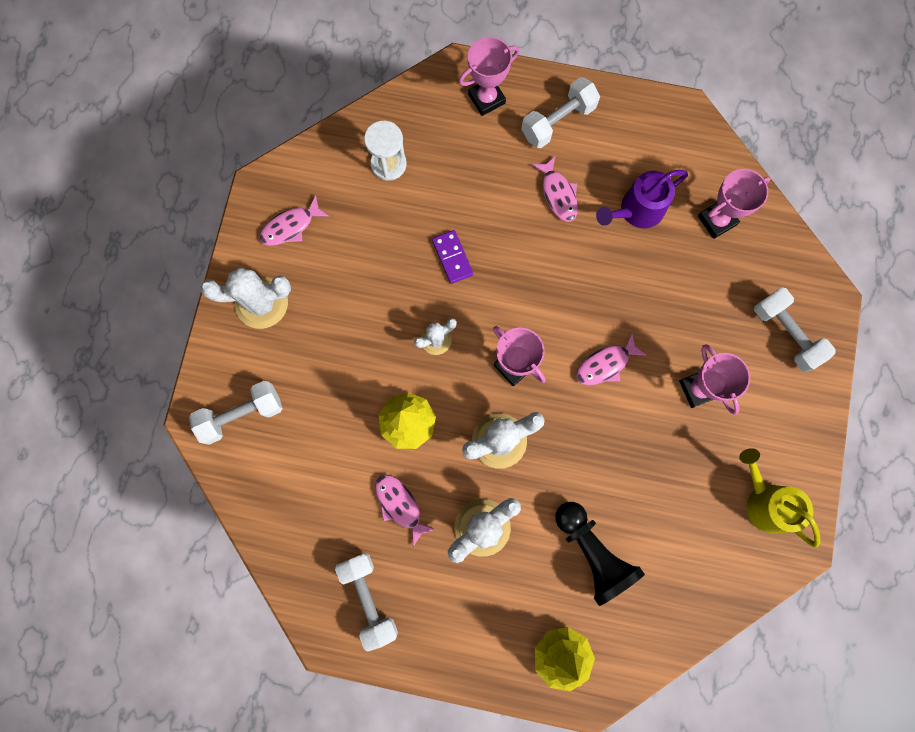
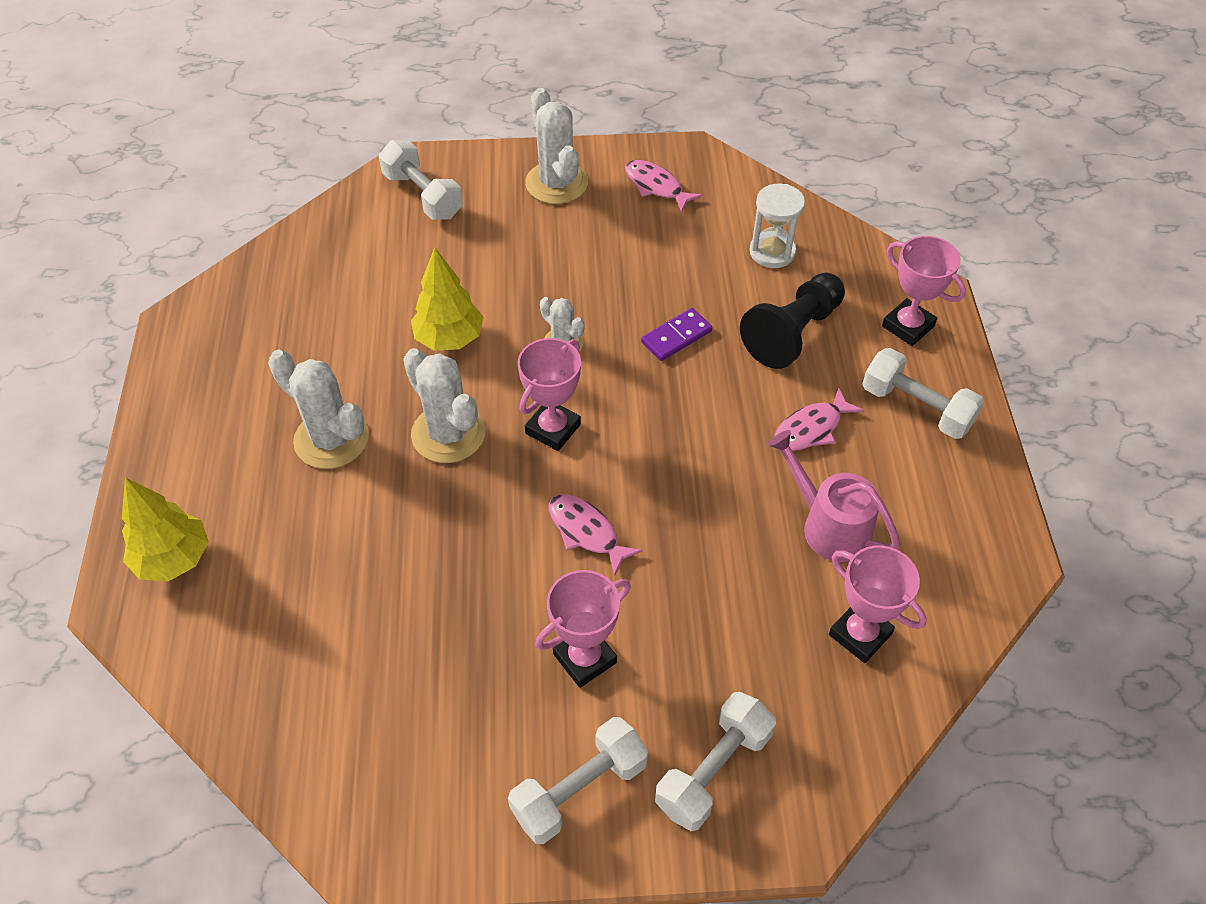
camera: 75 degrees right, 25 degrees down
(369, 598) = (228, 348): white dumbbell -> white dumbbell (579, 790)
(400, 505) = (345, 352): pink fish -> none
(592, 552) = (317, 568): black pawn -> black pawn (792, 333)
(636, 211) = (827, 525): purple watering can -> pink watering can
(764, 501) = (430, 787): yellow watering can -> none

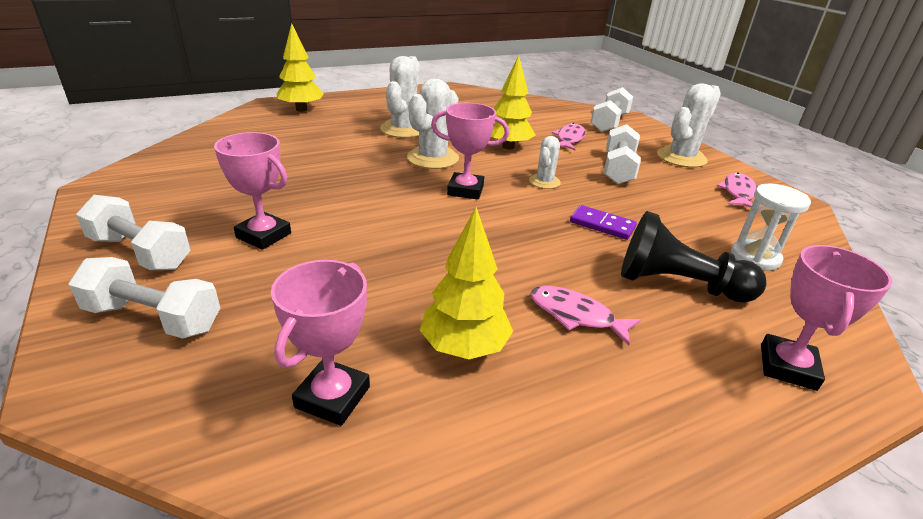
camera: 65 degrees right, 20 degrees down
(586, 532) = (381, 217): pink fish -> pink fish (569, 139)
(827, 525) = (464, 347): pink watering can -> yellow tree
(916, 407) = (680, 394): white dumbbell -> white dumbbell (618, 169)

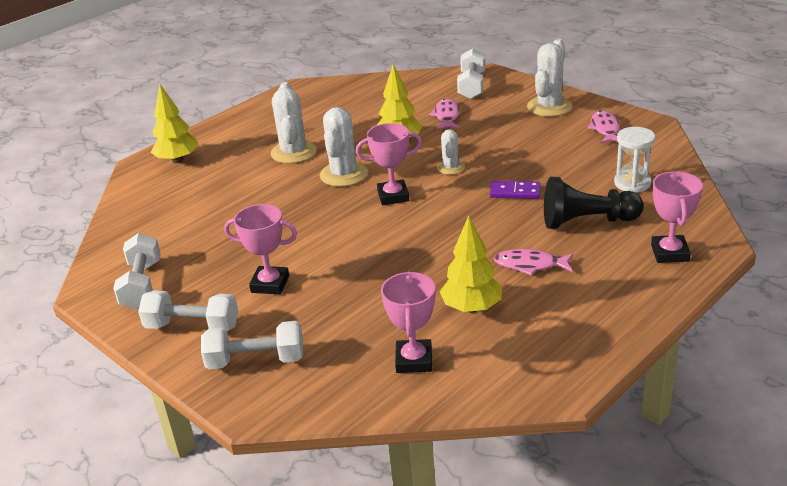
camera: 15 degrees left, 0 degrees up
(618, 169) = (503, 135): white dumbbell -> white dumbbell (142, 285)

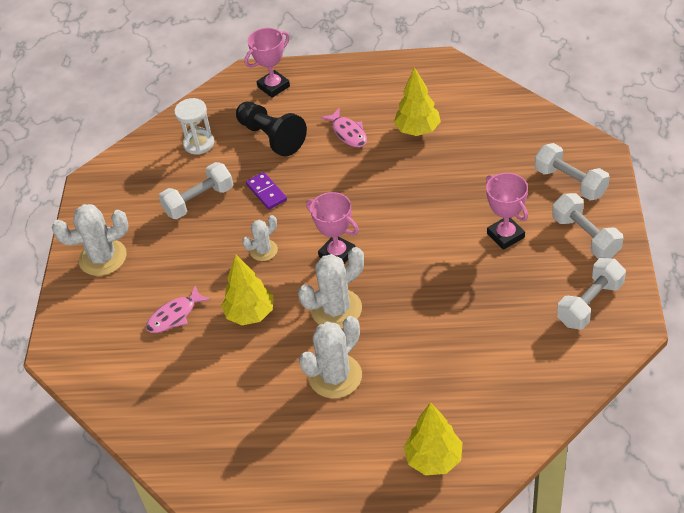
camera: 130 degrees left, 15 degrees up
(414, 360) = (488, 122): pink trophy -> none
(472, 86) = (95, 340): white dumbbell -> white dumbbell (199, 201)
(605, 129) = (121, 201): pink fish -> none

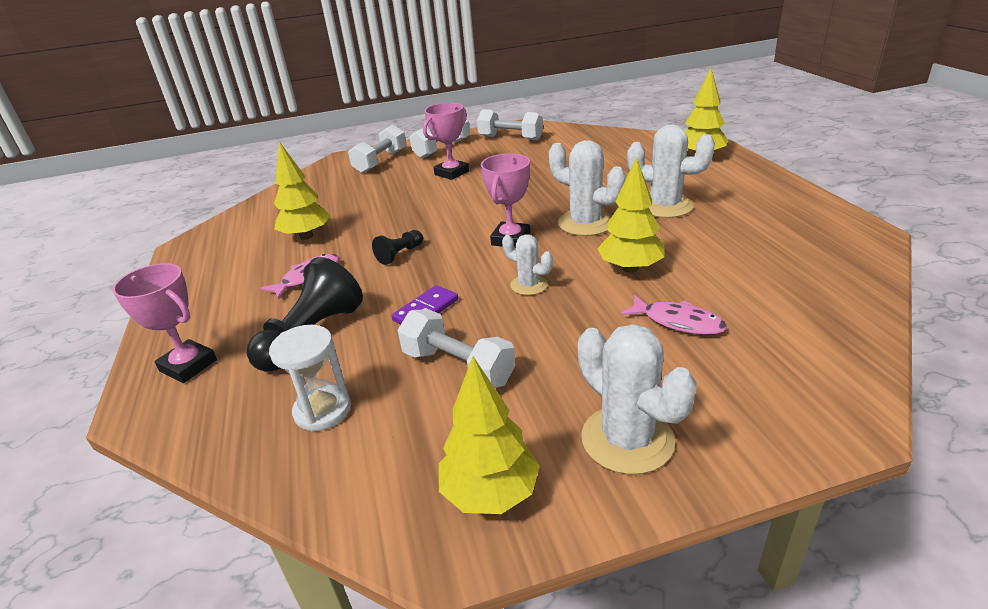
camera: 110 degrees left, 15 degrees down
(106, 201) = (490, 493): none -> yellow tree
(352, 184) = (400, 254): none -> black pawn

